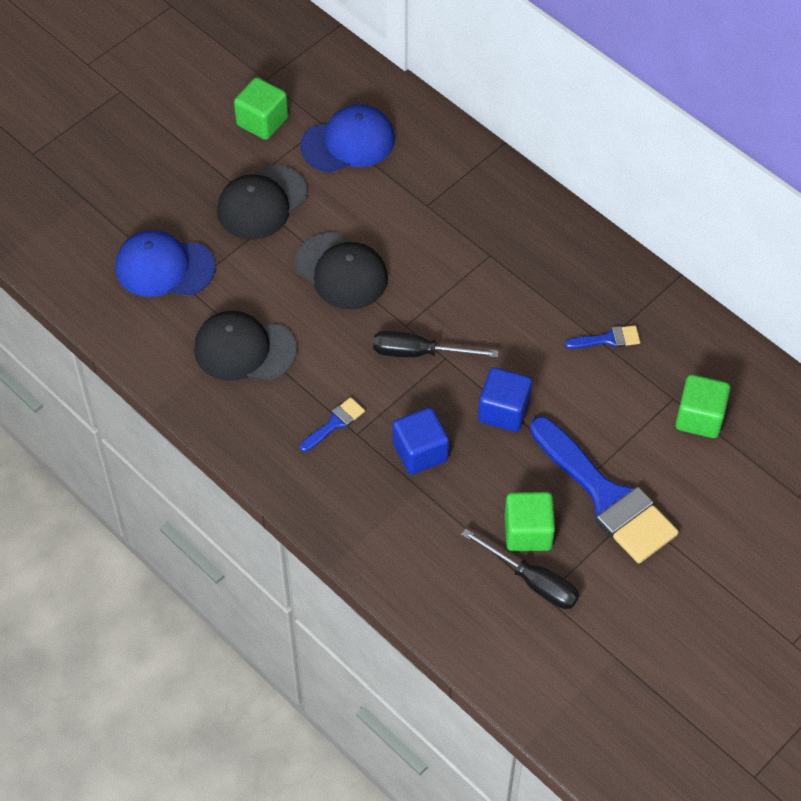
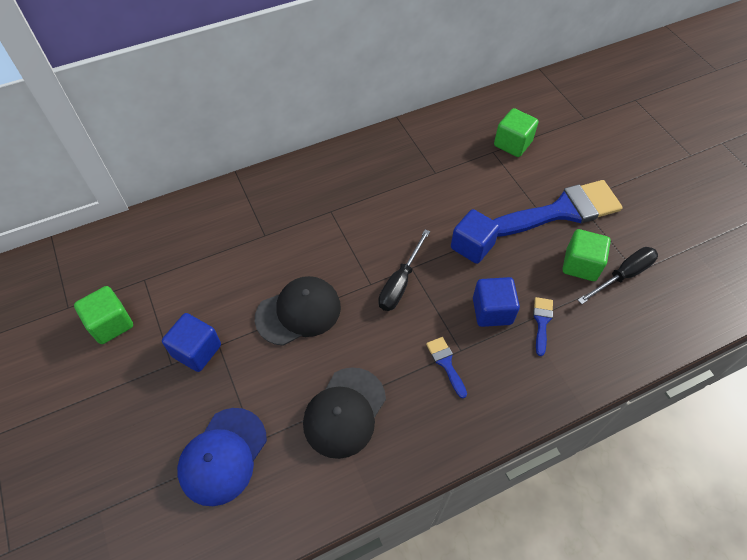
camera: 70 degrees left, 0 degrees up
(262, 203) = (197, 350): black cap -> blue cube
(348, 142) = (173, 267): blue cap -> none
(608, 339) = (433, 169): blue brush -> blue brush (542, 322)

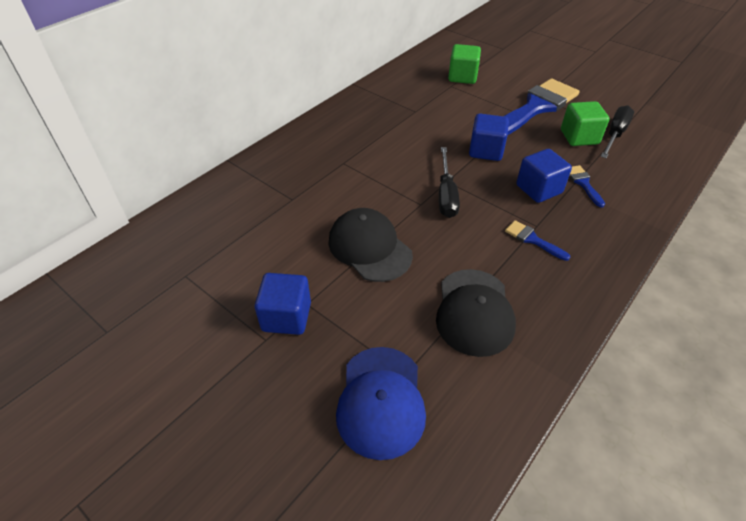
camera: 25 degrees left, 10 degrees down
(111, 324) = (170, 328): green cube -> none
(298, 312) = (369, 248): black cap -> black cap turned 75 degrees counterclockwise

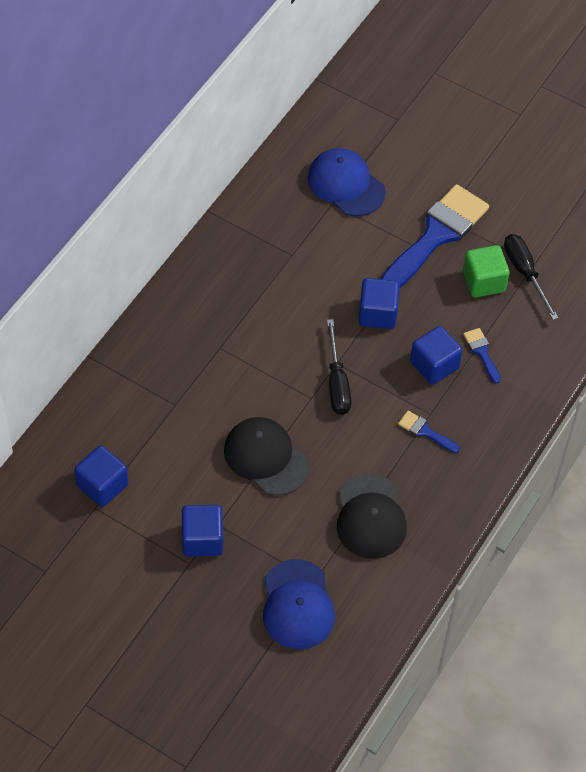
camera: 10 degrees left, 10 degrees up
(200, 257) = (102, 485): none -> blue cube
(462, 77) = (346, 185): green cube -> blue cap
(615, 134) = (525, 273): black screwdriver -> black screwdriver turned 45 degrees counterclockwise

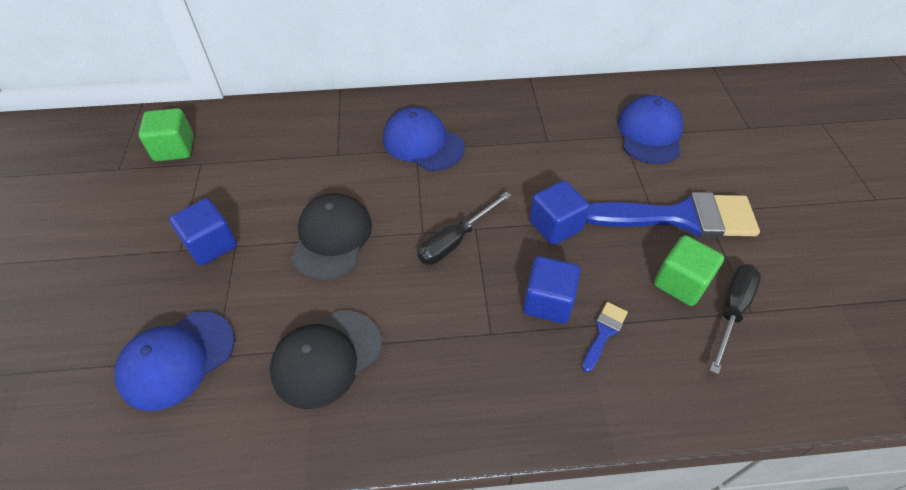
camera: 55 degrees right, 5 degrees down
(56, 519) = (174, 148): none -> green cube
(102, 485) = (225, 156): blue cube -> none
(217, 338) = (423, 143): none -> blue cap
(425, 431) = (466, 342): blue brush -> none

